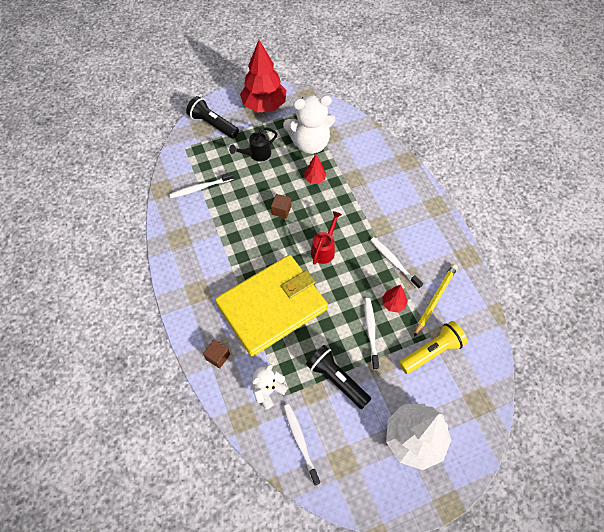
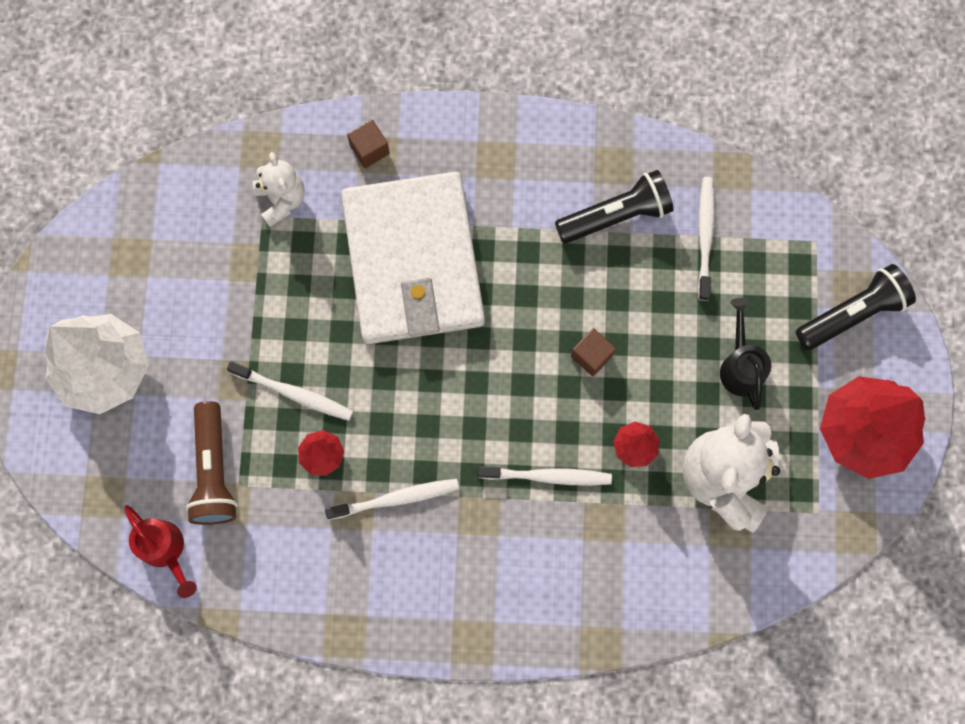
camera: 115 degrees right, 15 degrees up
(272, 306) = (413, 261): yellow wallet -> white wallet
(300, 441) = (186, 212): white toothbrush -> white toothbrush (547, 476)
(324, 249) = (477, 393): red watering can -> red watering can (165, 550)
(336, 379) = (247, 304): black flashlight -> black flashlight (616, 216)
(432, 352) = (214, 471): yellow flashlight -> brown flashlight
(435, 299) = (295, 529): yellow pencil -> none

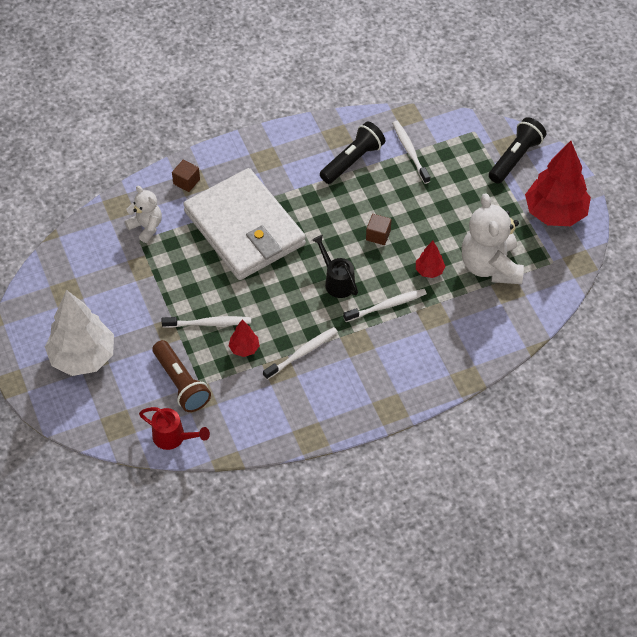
camera: 25 degrees left, 20 degrees down
(740, 366) = (467, 207): black watering can -> black watering can (337, 281)

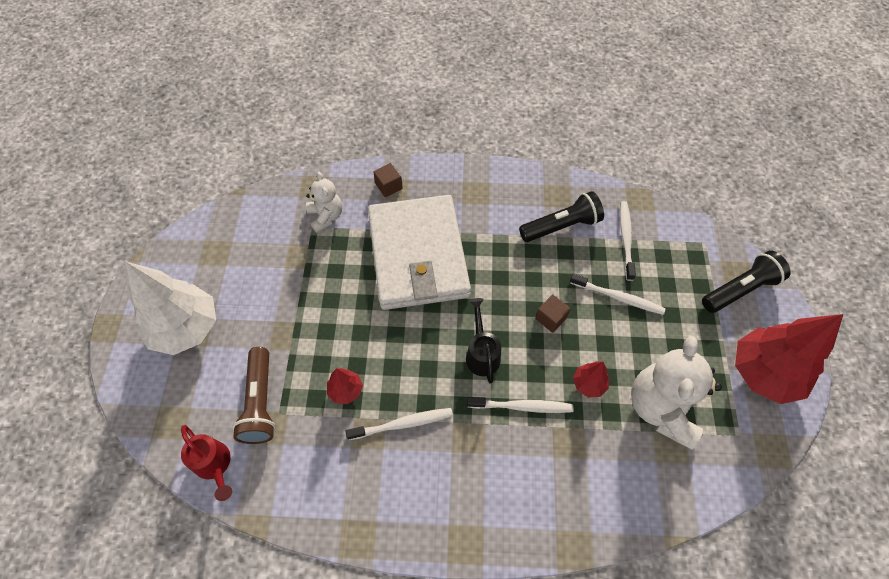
camera: 25 degrees right, 5 degrees up
(209, 323) = (326, 345): white toothbrush -> white toothbrush (618, 297)

